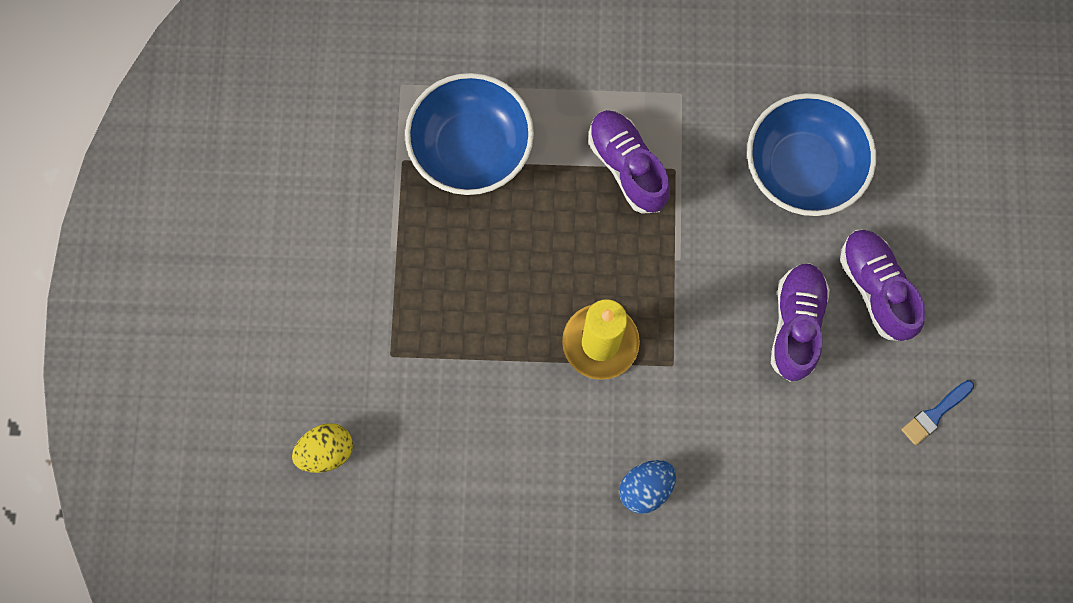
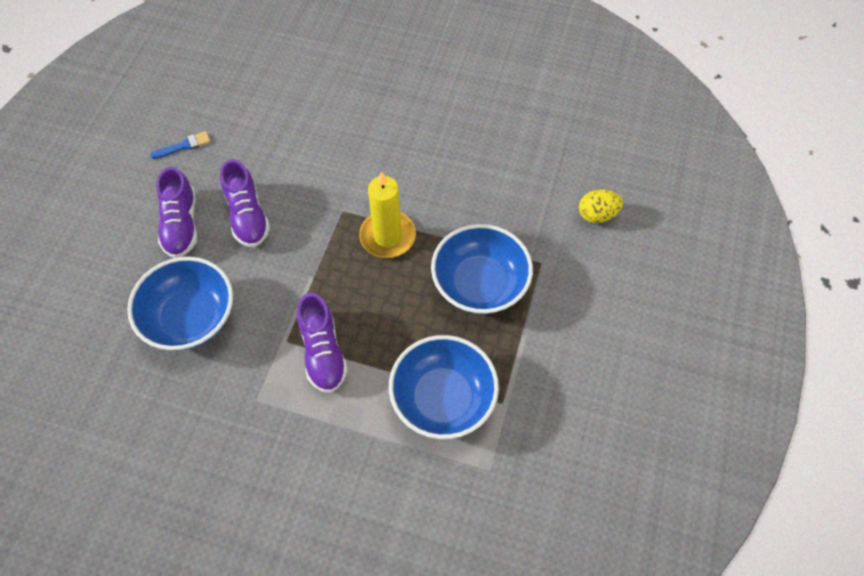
camera: 165 degrees left, 15 degrees down
(462, 304) = (479, 284): none -> blue bowl
(645, 488) = (388, 148): blue egg -> none
(795, 325) = (247, 216): purple shoe -> purple shoe turned 45 degrees counterclockwise

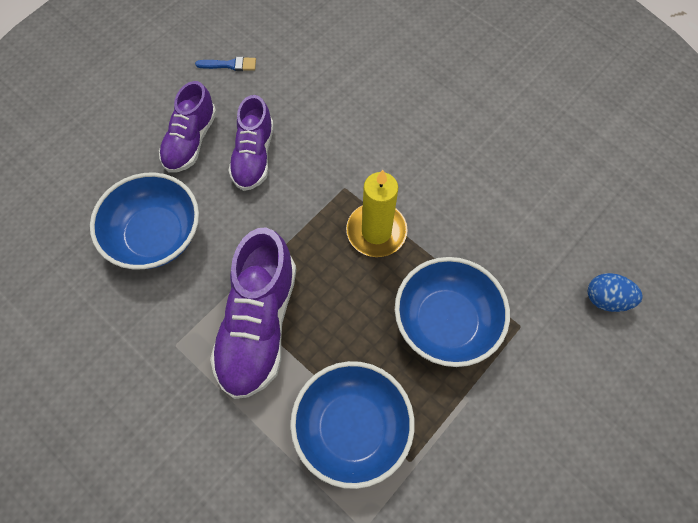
camera: 25 degrees right, 5 degrees up
(323, 352) = (259, 324): purple shoe -> purple shoe, size x1.53
(597, 215) = (606, 299): yellow egg -> blue egg

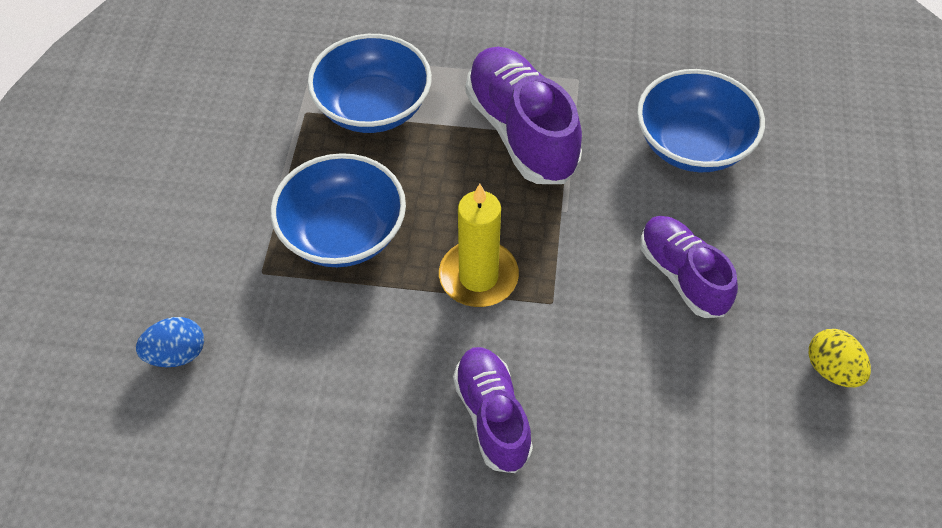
camera: 145 degrees right, 10 degrees down
(191, 141) = (766, 250): purple shoe -> purple shoe (492, 416)
(230, 65) = (832, 369): blue brush -> yellow egg

